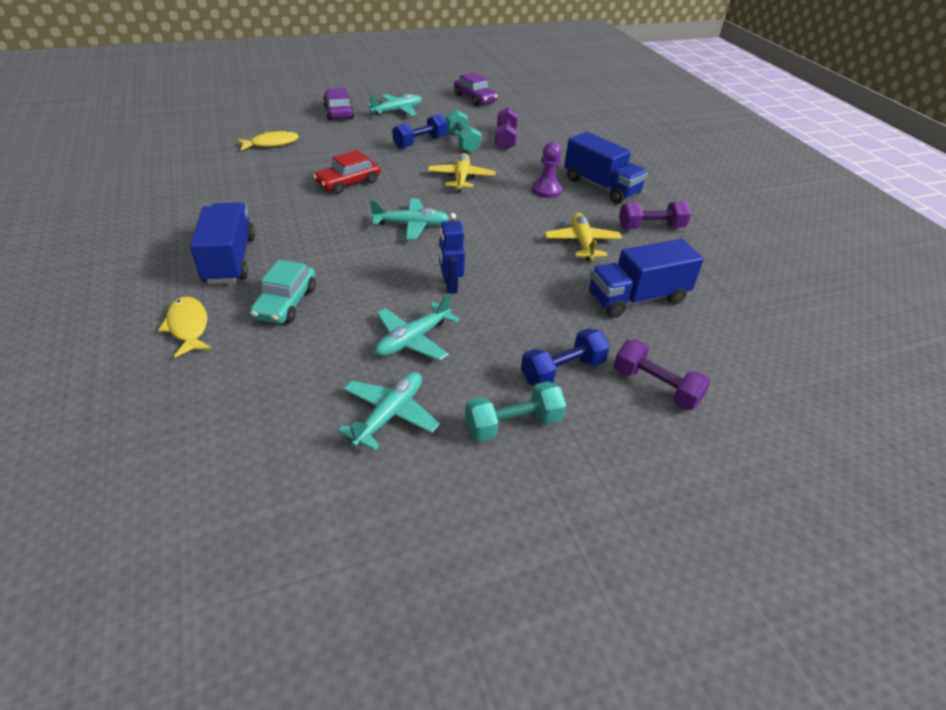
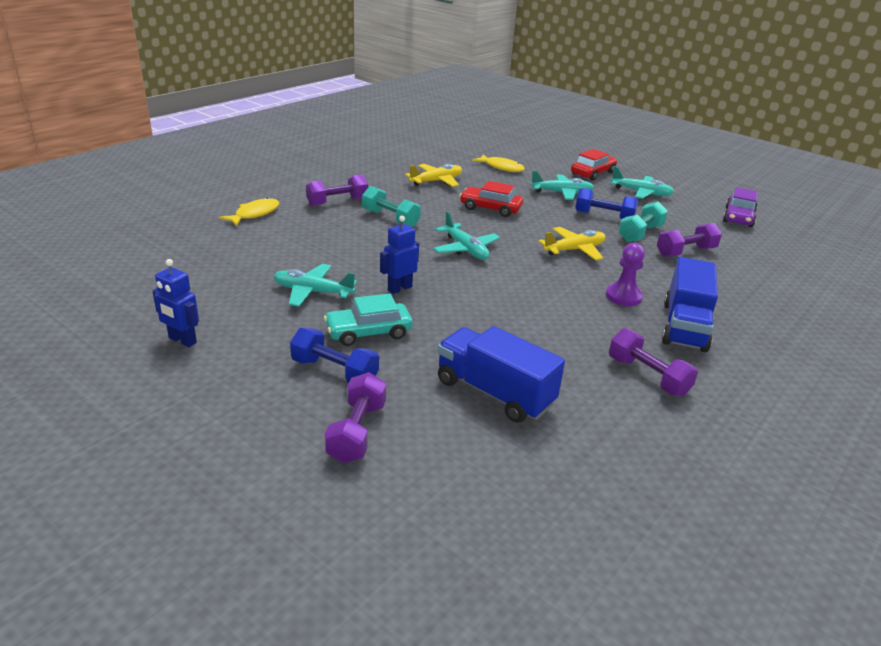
camera: 60 degrees right, 10 degrees down
(230, 259) = (337, 202): blue truck -> purple dumbbell
(286, 303) = (309, 234): turquoise car -> turquoise car (368, 332)
(338, 112) = (592, 173): purple car -> red car
(390, 414) = (220, 306): turquoise plane -> turquoise plane (562, 193)
(441, 463) = (182, 340): none -> blue robot
(513, 424) = (246, 362): turquoise dumbbell -> turquoise dumbbell (390, 218)
(582, 243) = (554, 338): yellow plane -> yellow plane (436, 181)

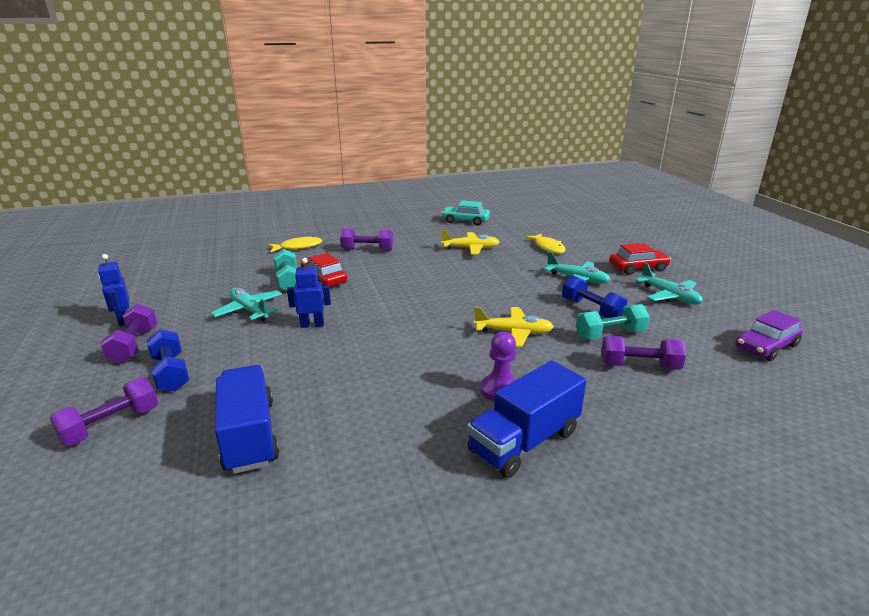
camera: 35 degrees right, 5 degrees down
(368, 332) = (238, 351): turquoise car -> turquoise car (465, 221)
(390, 218) = (388, 270): turquoise dumbbell -> turquoise dumbbell (288, 281)
(465, 249) = (412, 307): turquoise plane -> none
(490, 208) = (485, 279): red car -> red car (324, 279)
(647, 376) = (407, 478): purple dumbbell -> purple dumbbell (134, 345)

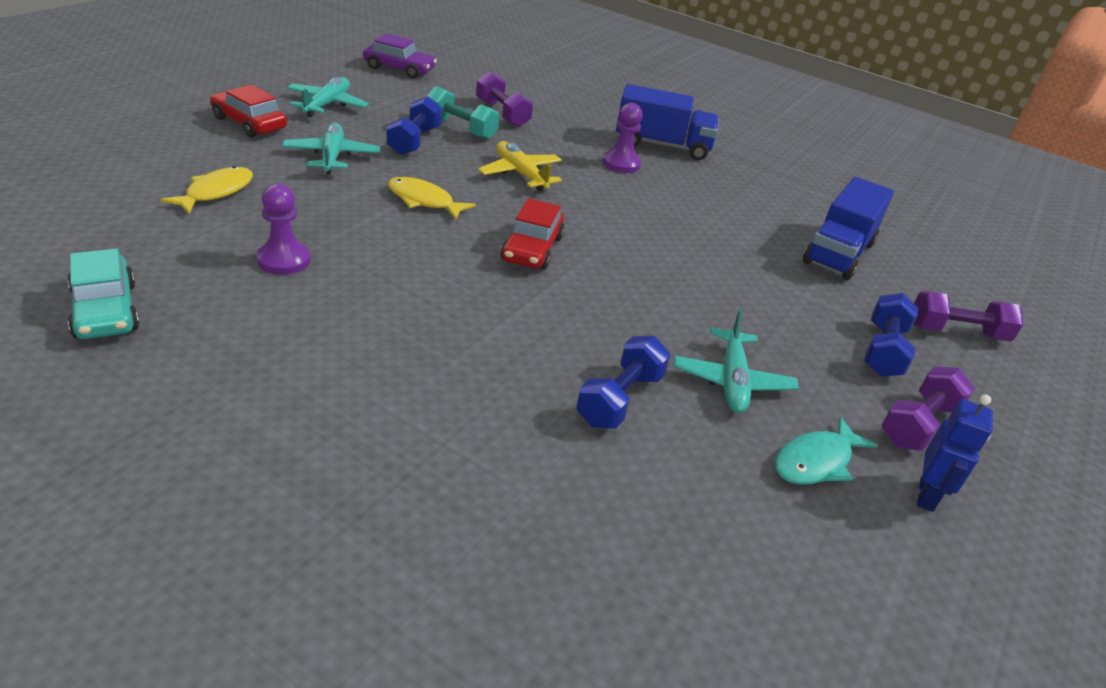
camera: 135 degrees left, 10 degrees up
(185, 305) = (816, 462): none -> turquoise fish
(288, 281) = (620, 399): turquoise dumbbell -> blue dumbbell
(298, 247) = (479, 488): yellow fish -> yellow fish (424, 201)
(312, 325) = (681, 305): blue robot -> none
(324, 279) = (568, 363): red car -> red car (532, 249)
(367, 250) = (399, 375): purple dumbbell -> none
(471, 248) = (284, 260): yellow plane -> purple pawn

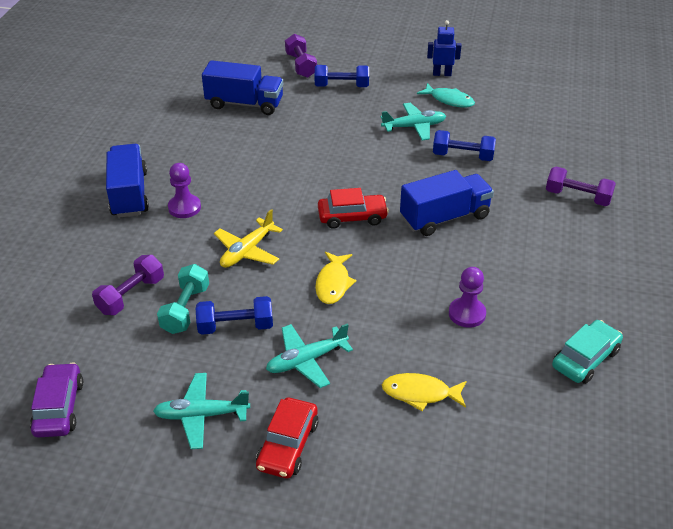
camera: 105 degrees left, 5 degrees up
(475, 317) = (444, 217): none -> blue truck
(918, 424) = (395, 76): purple dumbbell -> purple dumbbell (577, 197)

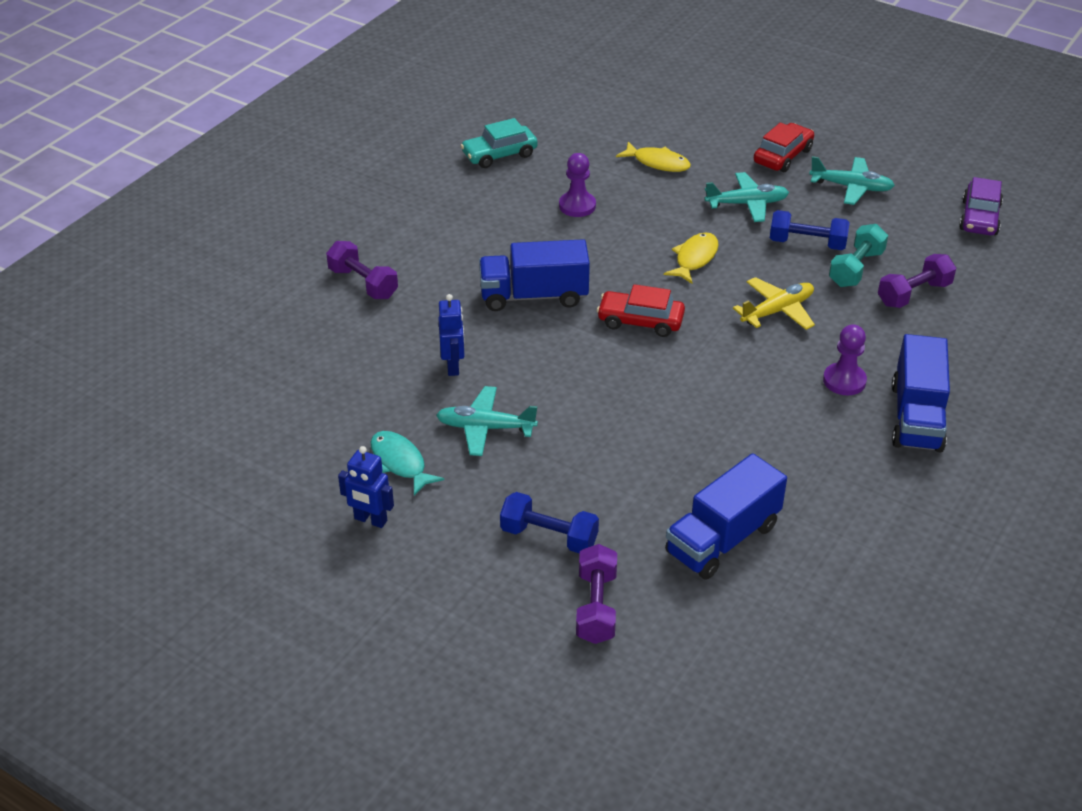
camera: 160 degrees left, 0 degrees up
(244, 104) = (722, 539): blue truck -> blue truck turned 75 degrees counterclockwise
(462, 156) = (453, 366): blue dumbbell -> blue robot

